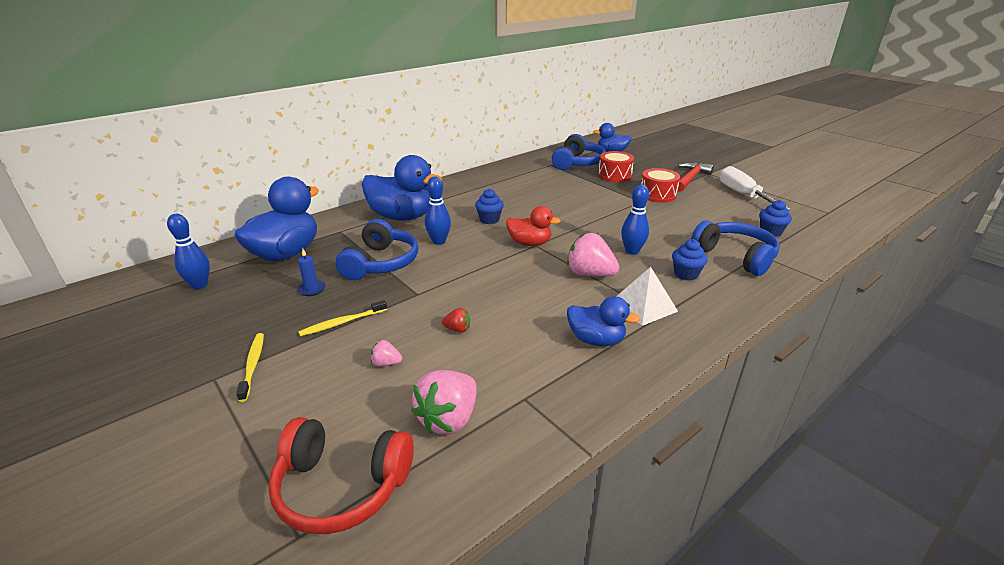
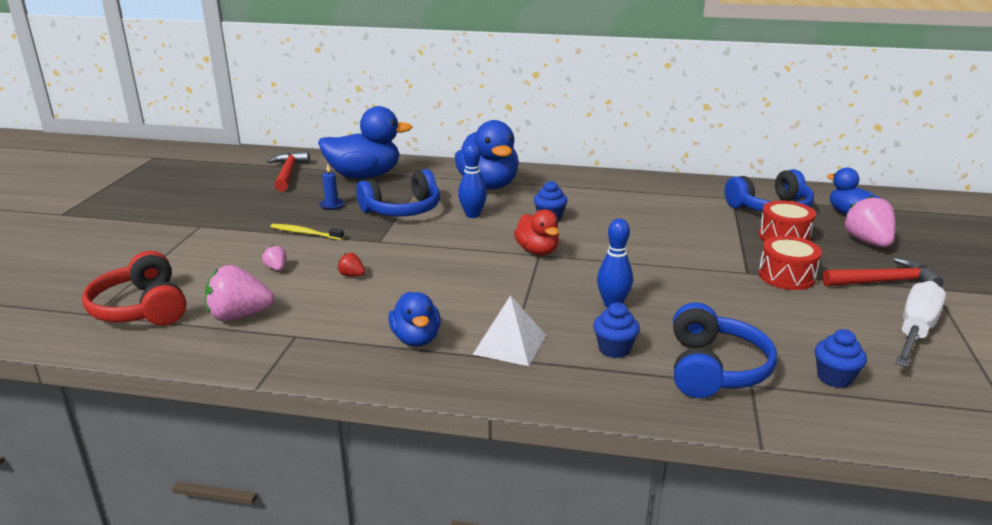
camera: 50 degrees right, 5 degrees down
(200, 285) = (288, 173): blue bowling pin -> red hammer
(253, 365) = (225, 229): yellow toothbrush -> none
(457, 329) = (352, 275): red strawberry -> red strawberry turned 150 degrees clockwise
(590, 274) = (527, 298): pink strawberry -> pink strawberry (867, 242)

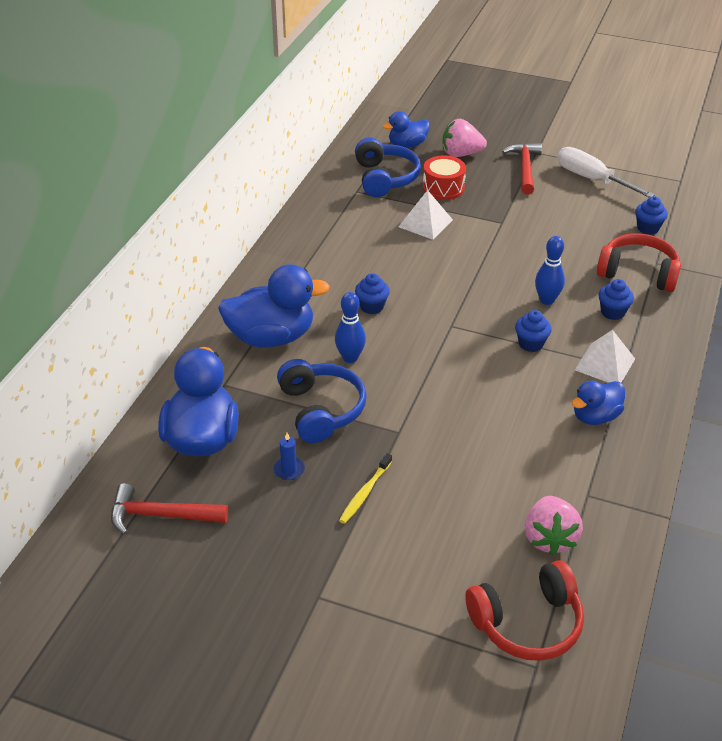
camera: 80 degrees left, 15 degrees up
(276, 268) = (450, 514): pink strawberry -> none
(352, 275) = (474, 454): red strawberry -> none
(416, 339) = (595, 416): blue duck -> blue duck turned 150 degrees clockwise
(528, 297) = (531, 344): none -> blue cupcake
(537, 251) = (444, 325): red duck -> none
(707, 232) = (425, 223): none -> white pyramid
(714, 369) = (638, 273): blue headphones -> red headphones
(786, 276) = (511, 206): red drum -> none

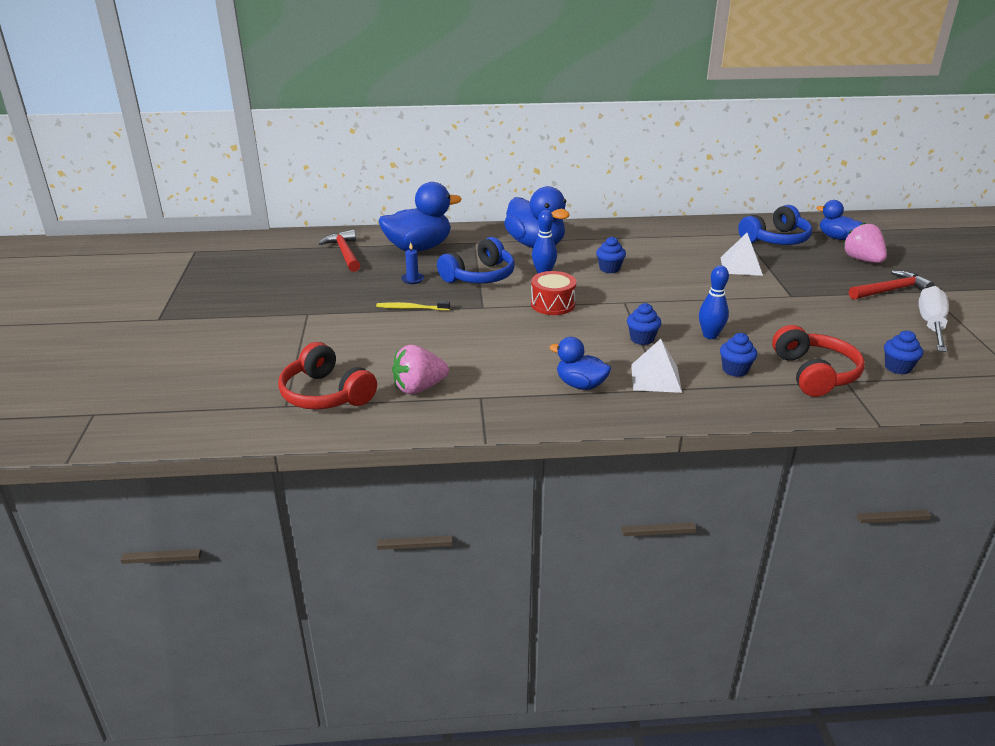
camera: 65 degrees right, 10 degrees down
(443, 188) = (800, 263): red drum -> red drum (552, 304)

